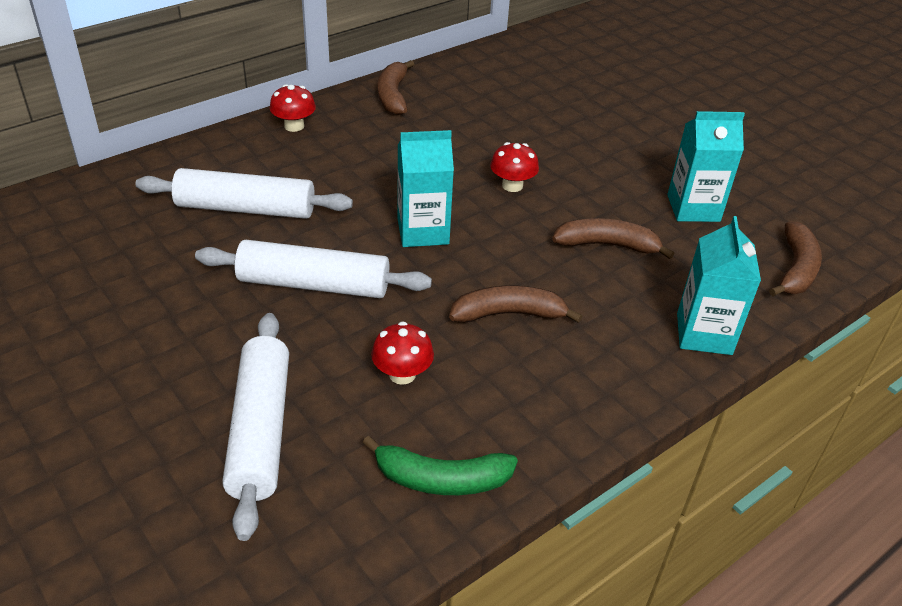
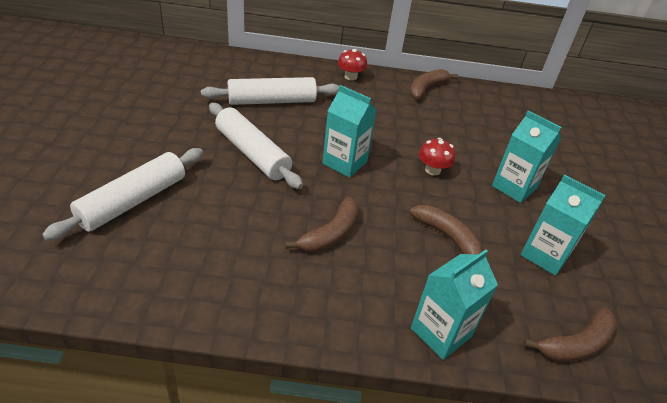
camera: 40 degrees right, 0 degrees up
(246, 209) = (272, 101): white rolling pin -> white rolling pin turned 60 degrees counterclockwise
(402, 374) = (231, 223): red mushroom -> none
(441, 479) = (173, 288): green banana -> none
(509, 314) = (330, 234): brown banana -> brown banana turned 90 degrees clockwise
(598, 158) = (514, 187): none -> turquoise carton

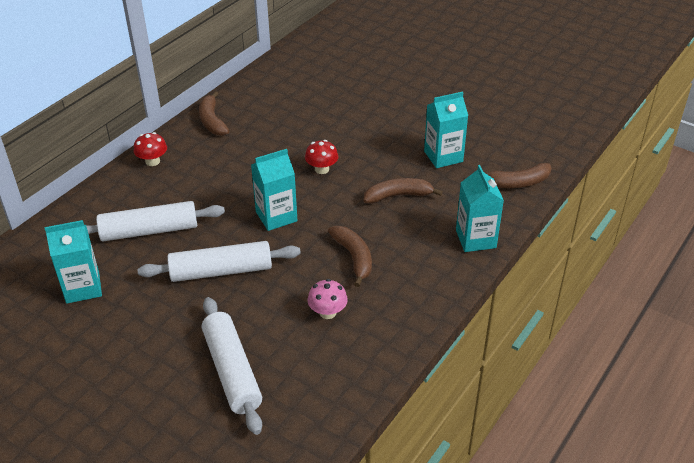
camera: 55 degrees left, 0 degrees up
(242, 240) = (327, 312): none -> pink mushroom
(272, 101) = (149, 231): white rolling pin -> white rolling pin turned 60 degrees clockwise
(514, 187) = (370, 135): turquoise carton -> turquoise carton (83, 288)
(576, 344) = (517, 183): brown banana -> brown banana turned 75 degrees clockwise

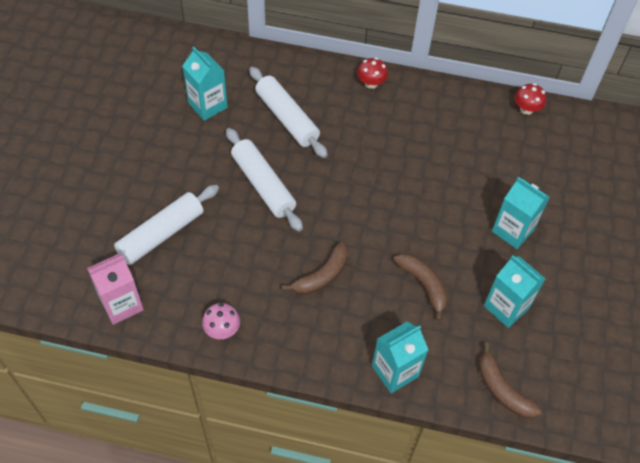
camera: 65 degrees right, 15 degrees up
(212, 121) = (449, 101): brown banana -> none
(276, 216) = (346, 198): turquoise carton -> turquoise carton (512, 230)
(304, 428) = (122, 304): none -> pink carton
(322, 169) = (428, 209): red mushroom -> red mushroom (526, 109)
(327, 312) = (248, 278): pink mushroom -> pink mushroom (222, 329)

